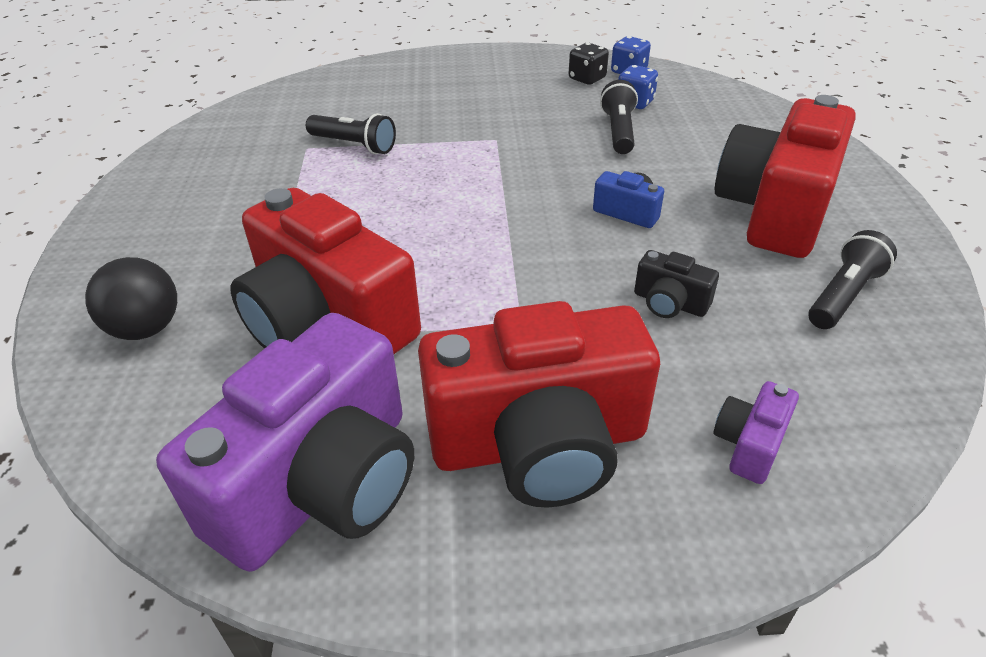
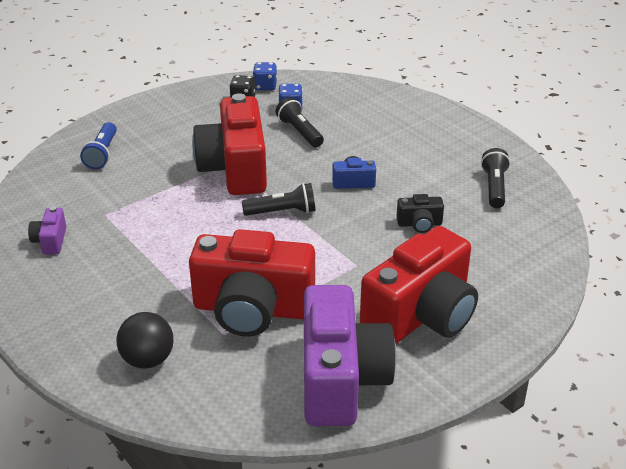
camera: 35 degrees left, 5 degrees down
(354, 145) = (137, 201): black flashlight -> black flashlight (282, 212)
(377, 88) = (102, 154): none -> blue flashlight
(749, 444) = (508, 273): purple camera -> purple camera (50, 241)
(775, 210) = (427, 152): red camera -> red camera (235, 168)

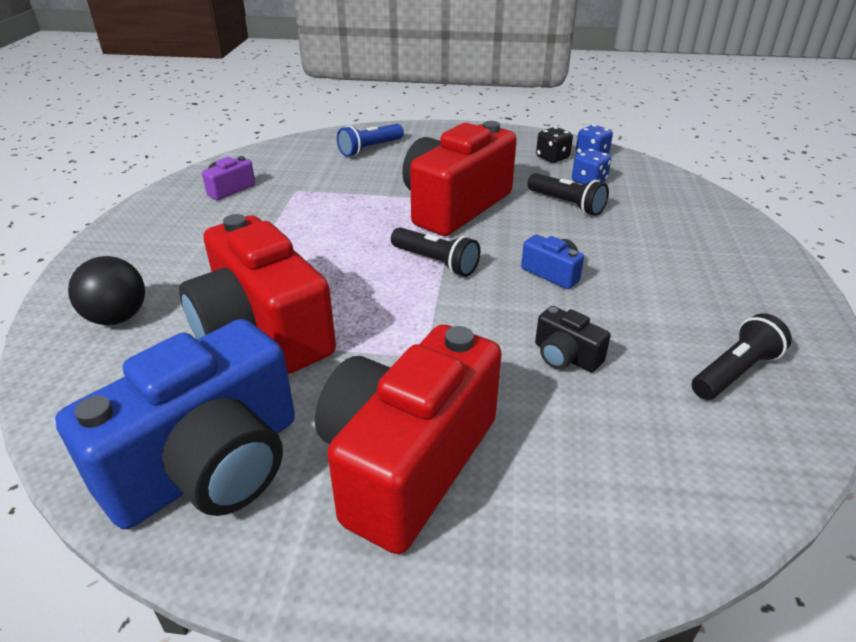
camera: 45 degrees right, 0 degrees up
(300, 132) = (566, 204): black flashlight -> black flashlight turned 120 degrees clockwise
(341, 379) = (209, 466): purple camera -> blue camera
(421, 315) = (406, 462): red camera -> red camera turned 120 degrees clockwise

